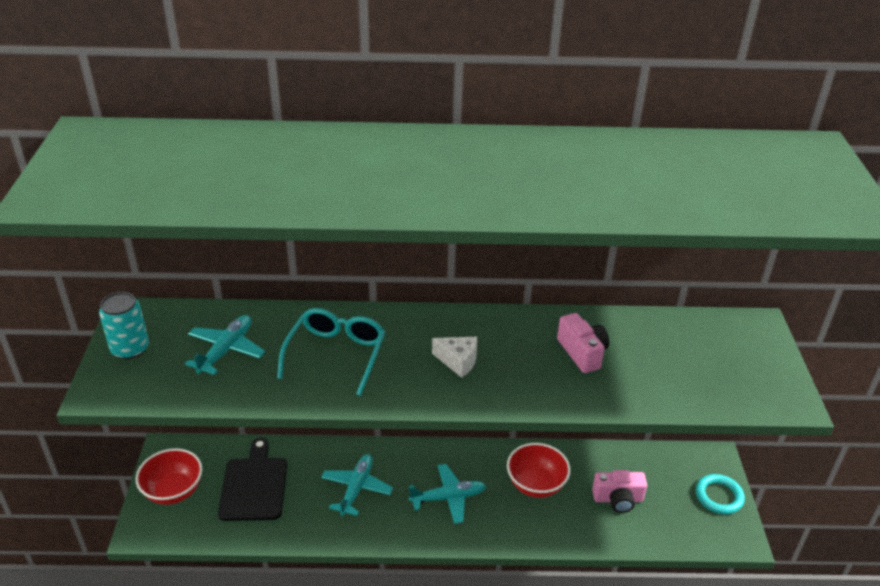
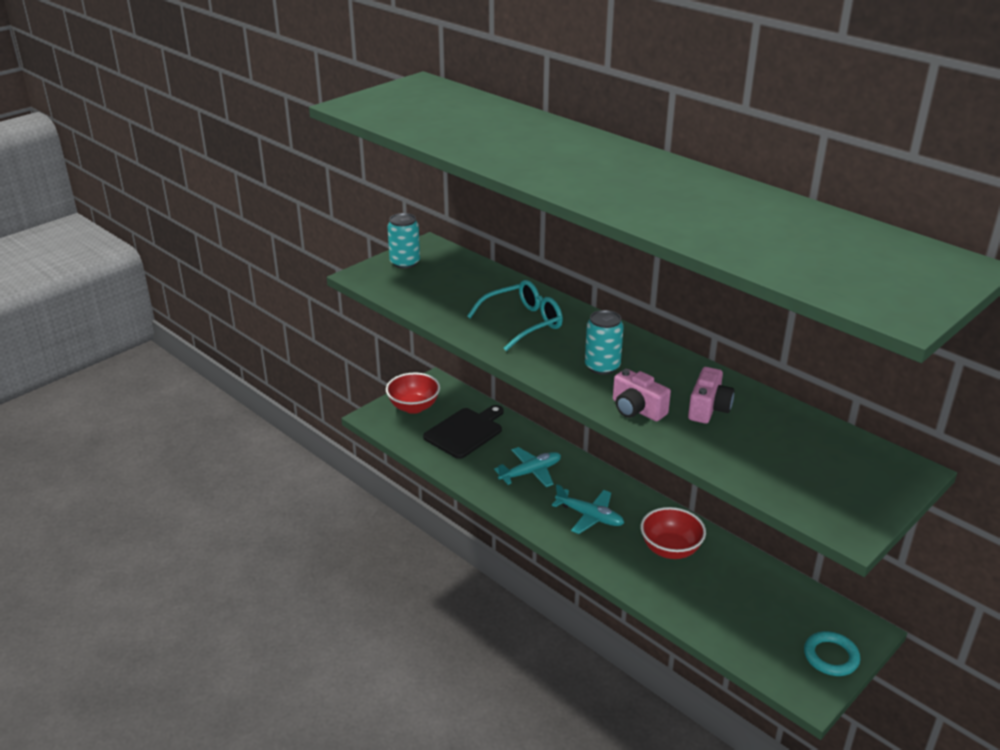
camera: 45 degrees right, 5 degrees down
(226, 350) = (458, 288): turquoise plane -> none
(458, 361) = (602, 366): white cheese -> turquoise can
(618, 499) = (729, 600): pink camera -> pink camera (637, 409)

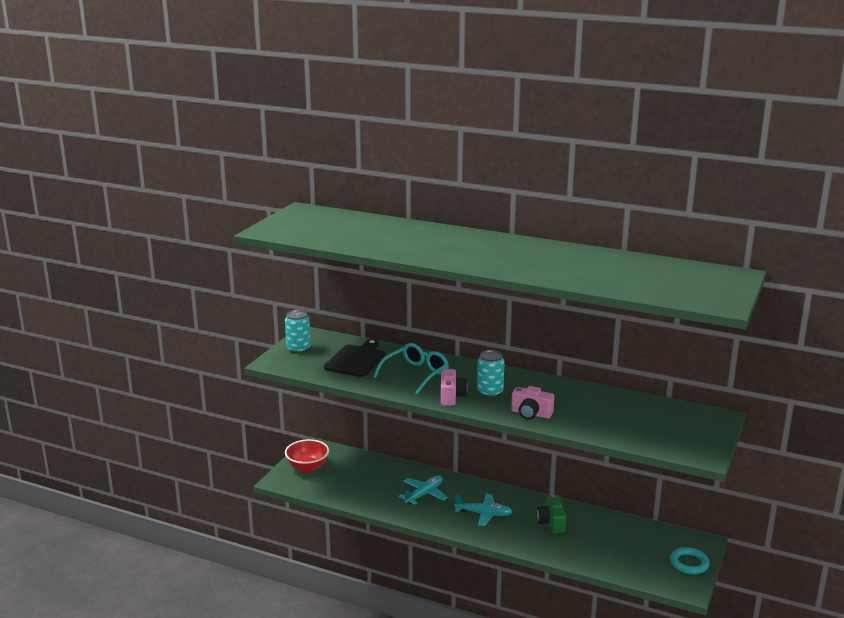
camera: 20 degrees left, 10 degrees down
(465, 432) = (358, 476): black cutting board -> black cutting board (356, 360)
(670, 549) = (551, 523): red bowl -> green camera
(708, 408) = (576, 404): pink camera -> pink camera (451, 396)

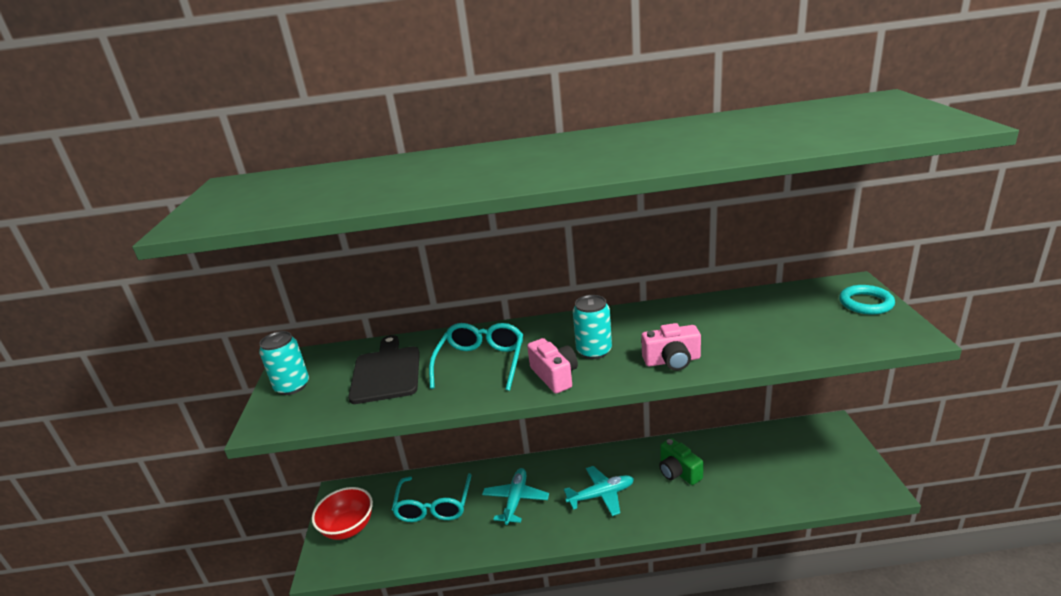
camera: 25 degrees left, 5 degrees up
(368, 477) = (434, 506): none -> turquoise glasses
(689, 563) = (847, 457): turquoise ring -> turquoise ring (866, 303)

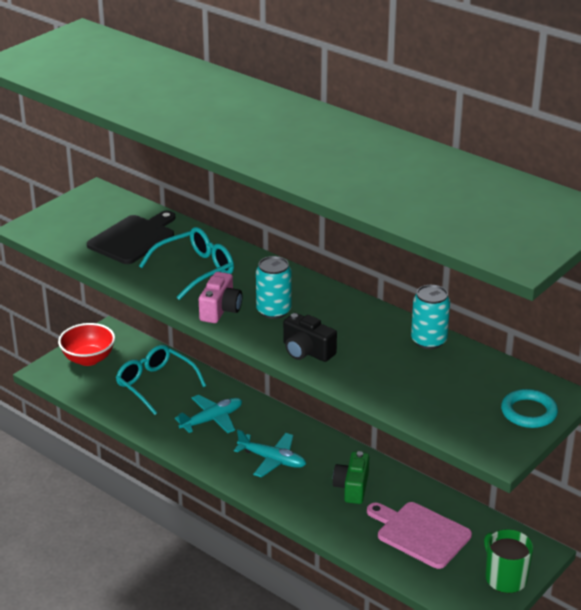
camera: 40 degrees right, 5 degrees up
(292, 386) = (72, 212): turquoise can -> turquoise can (428, 341)
(434, 506) = (155, 384): turquoise glasses -> turquoise glasses turned 90 degrees clockwise
(672, 361) = (306, 351): pink camera -> black camera
(764, 468) = (420, 533): none -> pink cutting board
(849, 456) = (505, 578): none -> green mug

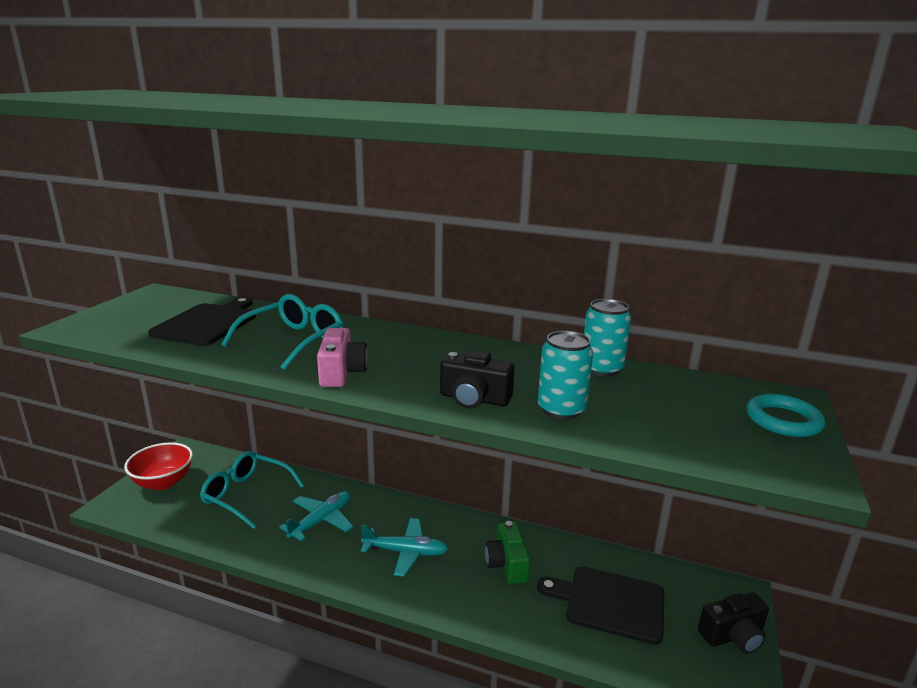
camera: 20 degrees left, 10 degrees down
(273, 311) = (407, 365): turquoise can -> turquoise can (561, 409)
(420, 533) = (609, 603): pink cutting board -> black cutting board
(505, 578) = (733, 636): green mug -> black camera

